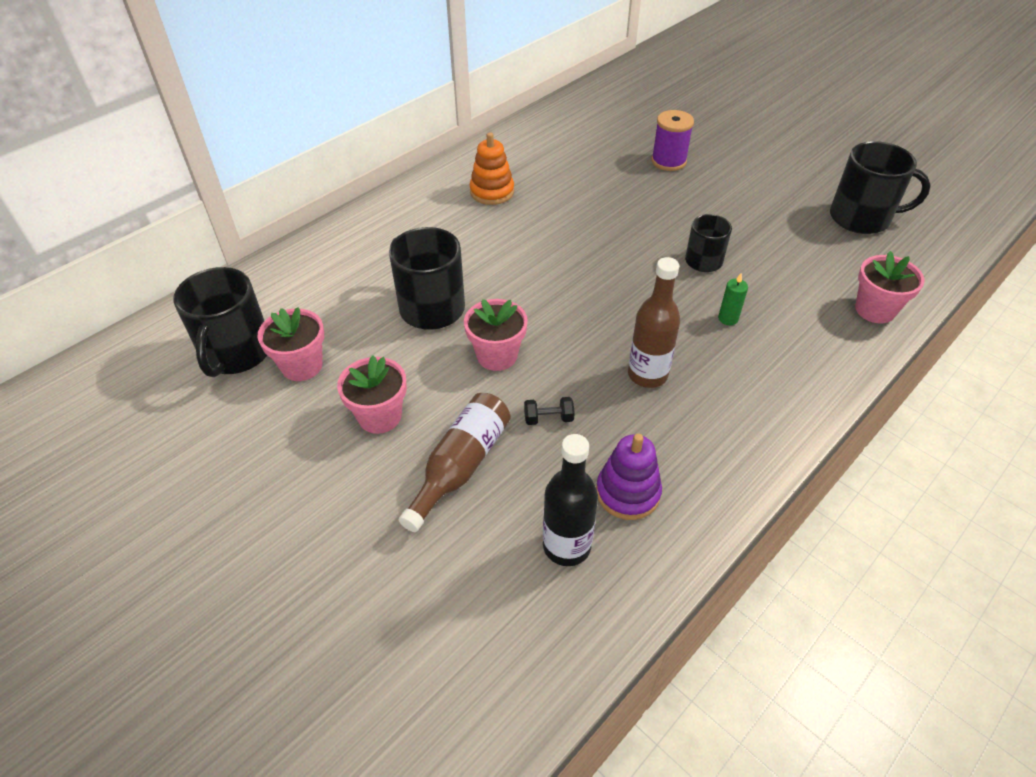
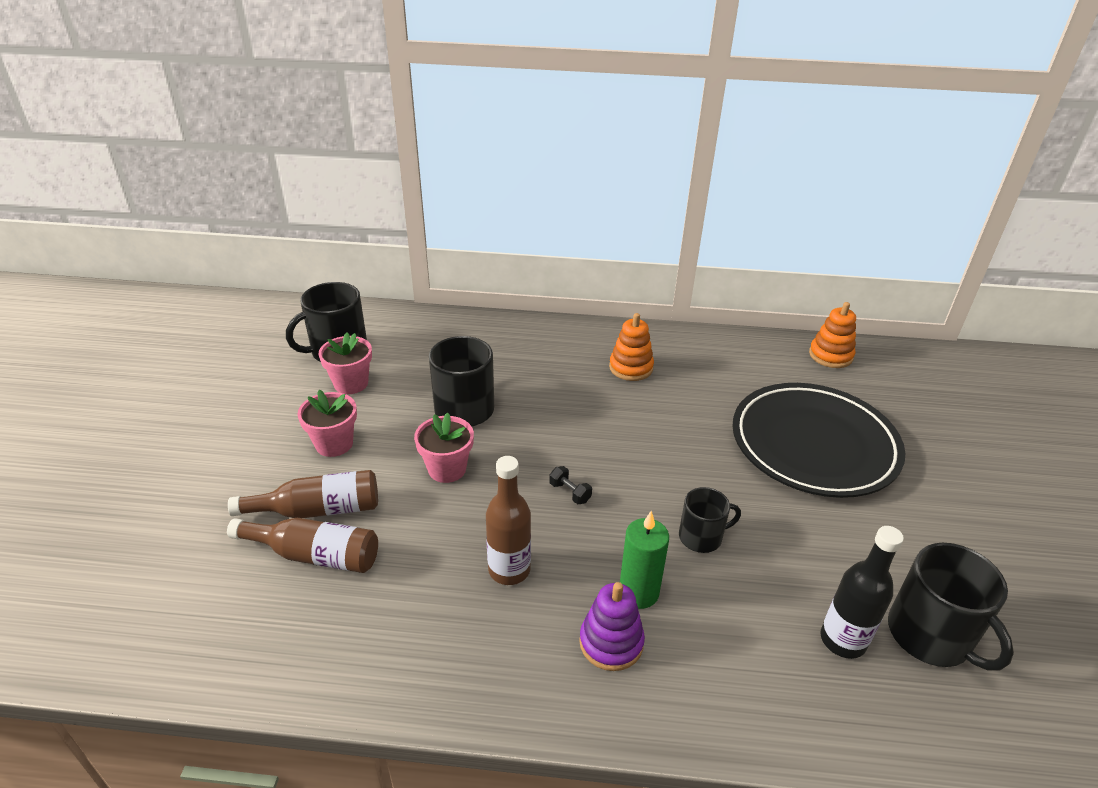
camera: 50 degrees right, 10 degrees down
(518, 492) = (314, 555): none -> brown bottle
(548, 418) = (405, 533): black dumbbell -> black dumbbell (570, 492)
(566, 546) = (280, 612): black bottle -> black bottle (842, 640)
(591, 100) = (830, 355): none -> orange stacking toy
(628, 493) = (362, 623): purple stacking toy -> purple stacking toy (611, 642)
(668, 161) = (813, 445): purple spool -> black plate
(728, 318) = (638, 592): green candle -> green candle, size x1.76
(875, 310) = (785, 714): pink flower pot -> none

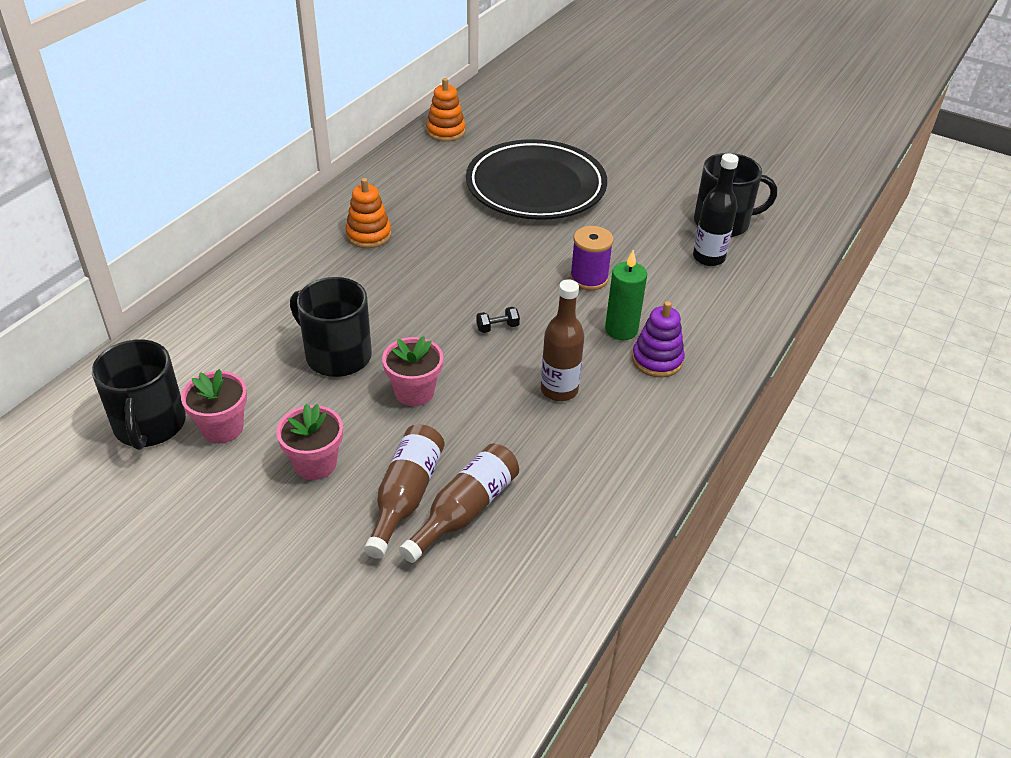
camera: 65 degrees left, 5 degrees up
(701, 537) = (589, 278): black mug -> purple spool

